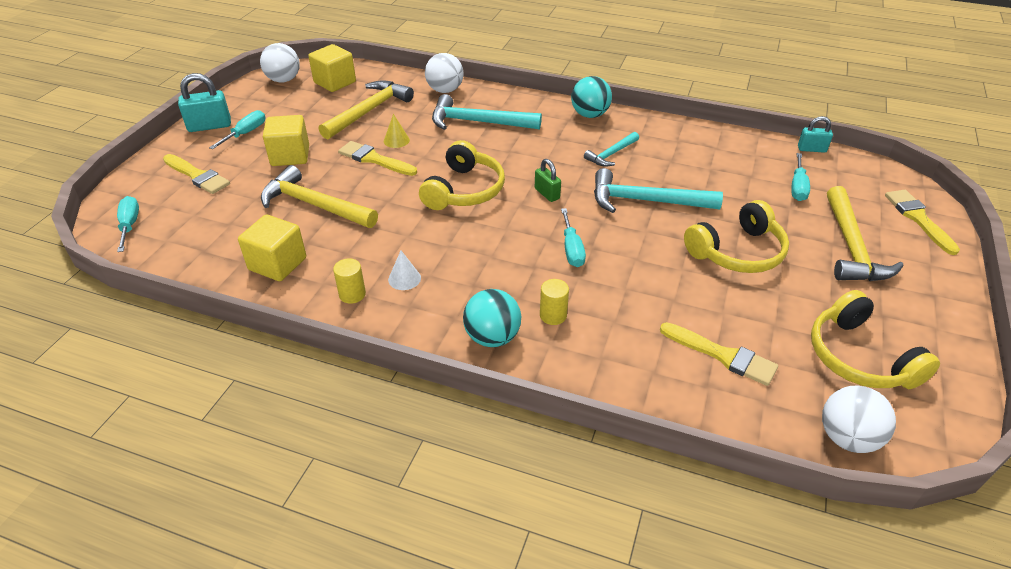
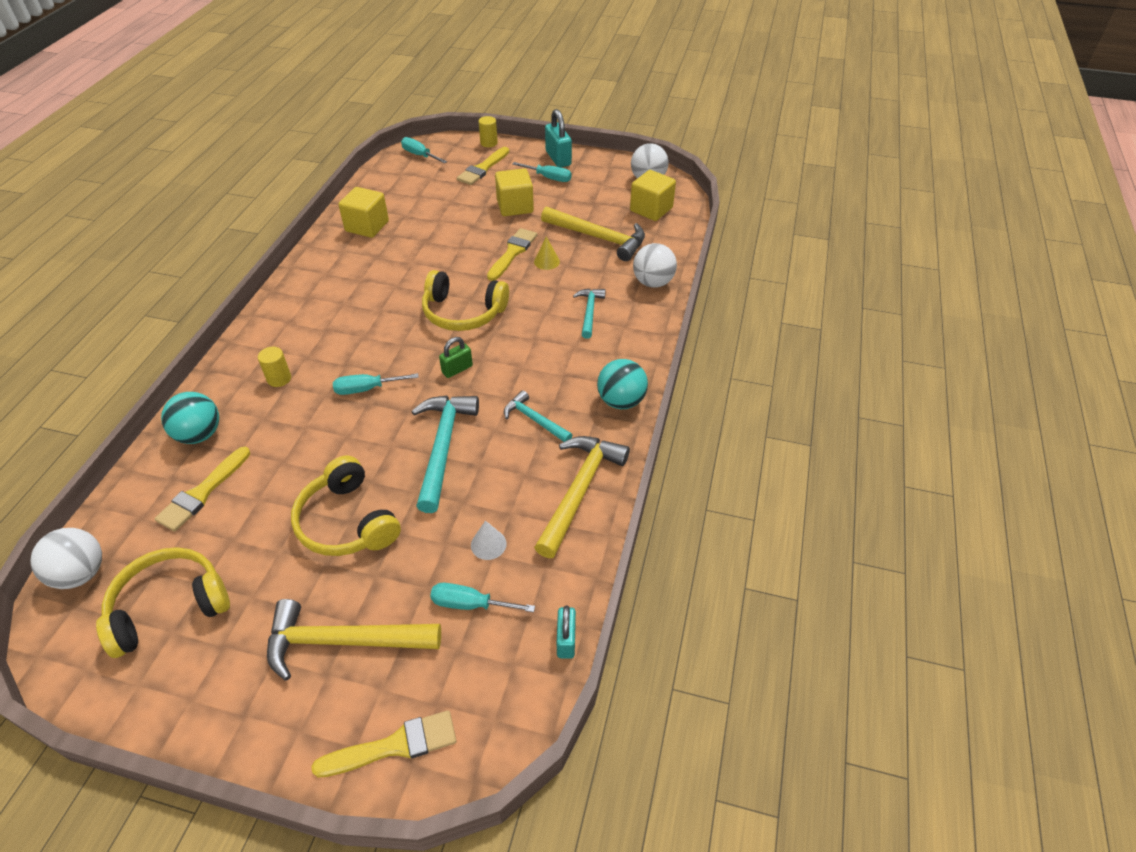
camera: 85 degrees right, 5 degrees up
(130, 225) = (419, 155): turquoise screwdriver -> turquoise screwdriver turned 120 degrees counterclockwise
(314, 204) = (442, 231): yellow hammer -> yellow hammer (580, 490)
(352, 294) = (326, 267): yellow cylinder -> yellow cylinder (489, 143)
(404, 278) = (340, 290): white cone -> white cone (488, 544)
(478, 122) = (589, 312): turquoise hammer -> turquoise hammer, size x0.57
(492, 337) = (261, 344): turquoise ball -> turquoise ball (199, 435)

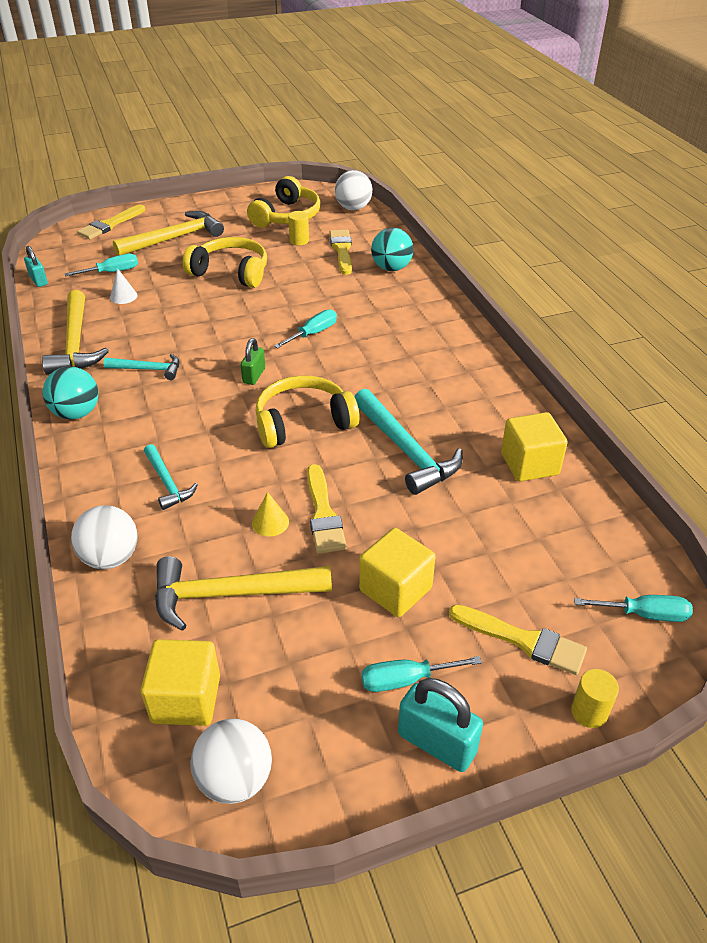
camera: 145 degrees right, 5 degrees down
(279, 378) = (390, 312): yellow cylinder -> yellow cylinder (299, 241)
(443, 447) = (208, 326): turquoise hammer -> turquoise hammer (406, 450)
(483, 168) = (523, 640): yellow brush -> yellow brush turned 120 degrees clockwise

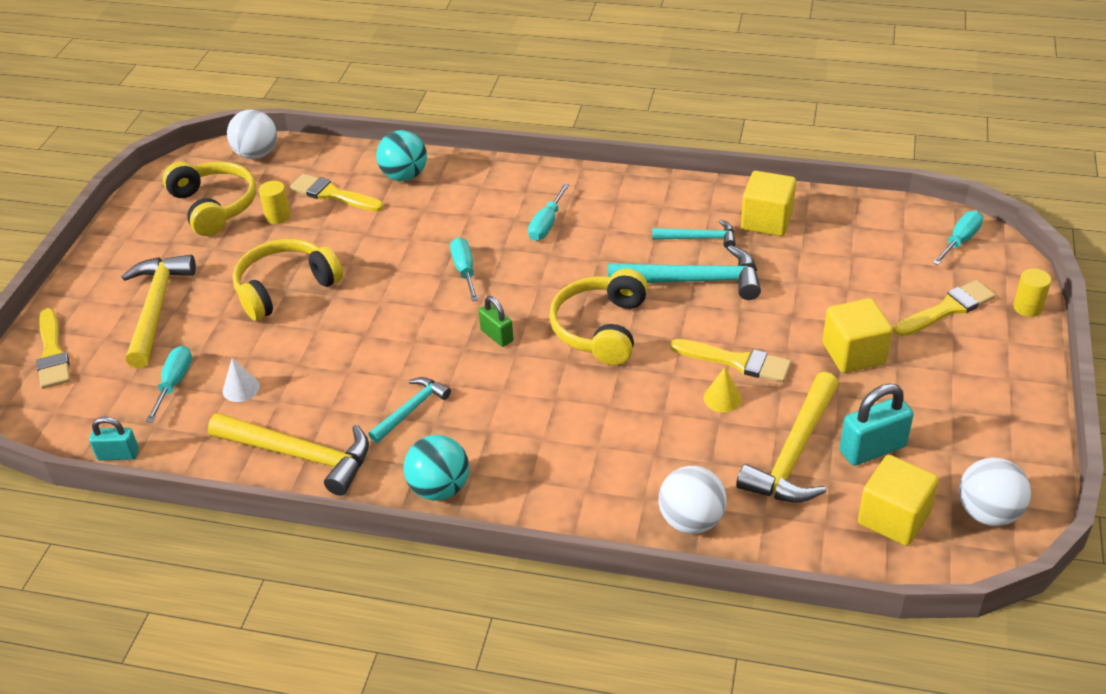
camera: 55 degrees left, 0 degrees up
(167, 483) = (614, 450): turquoise hammer -> turquoise hammer (699, 238)
(405, 680) = (947, 385): turquoise screwdriver -> turquoise screwdriver (546, 224)
(437, 743) = (1013, 392): turquoise padlock -> turquoise padlock (872, 449)

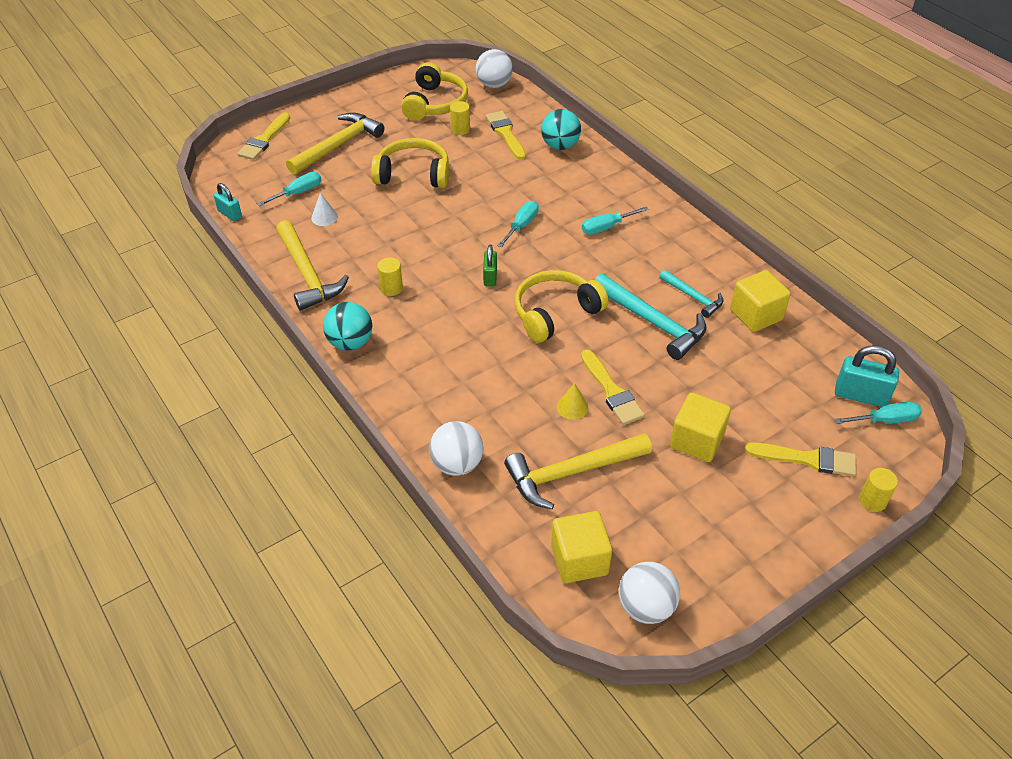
camera: 40 degrees right, 5 degrees up
(411, 410) = (391, 288): turquoise hammer -> yellow cylinder
(872, 449) = (625, 508): turquoise padlock -> turquoise padlock (860, 395)

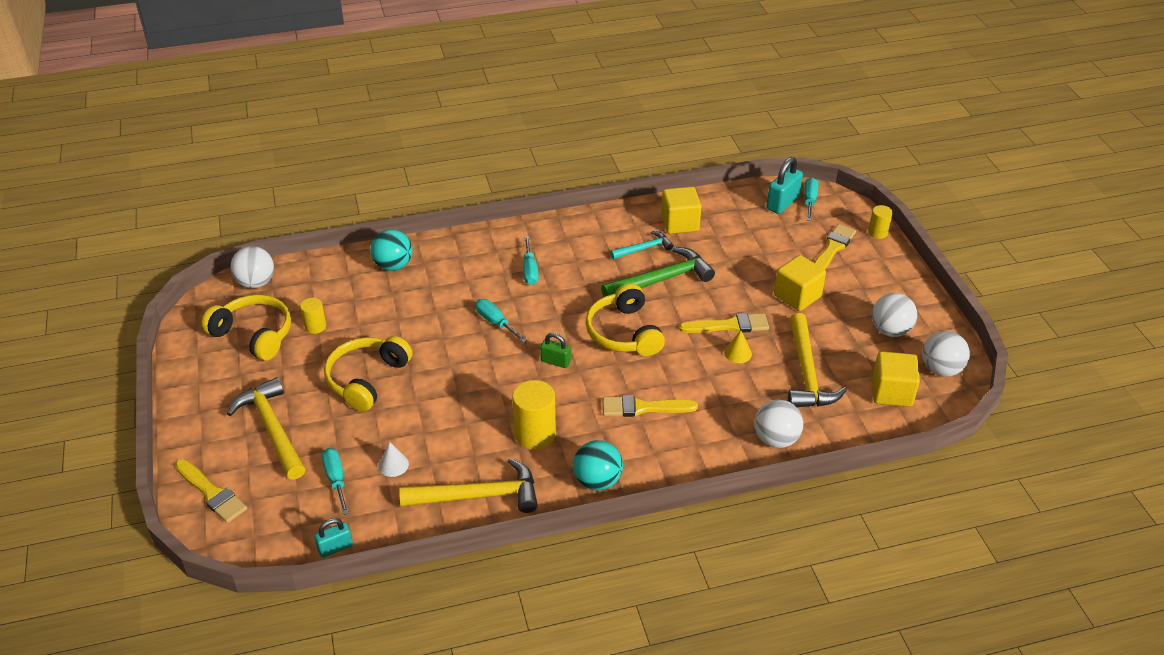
camera: 70 degrees left, 5 degrees down
(391, 288) = (535, 434): yellow cylinder -> yellow cylinder, size x1.76
(505, 133) = (347, 296): yellow brush -> yellow brush (643, 408)
(652, 322) = (662, 280): turquoise hammer -> green hammer
(688, 542) = (890, 330): none -> white ball

